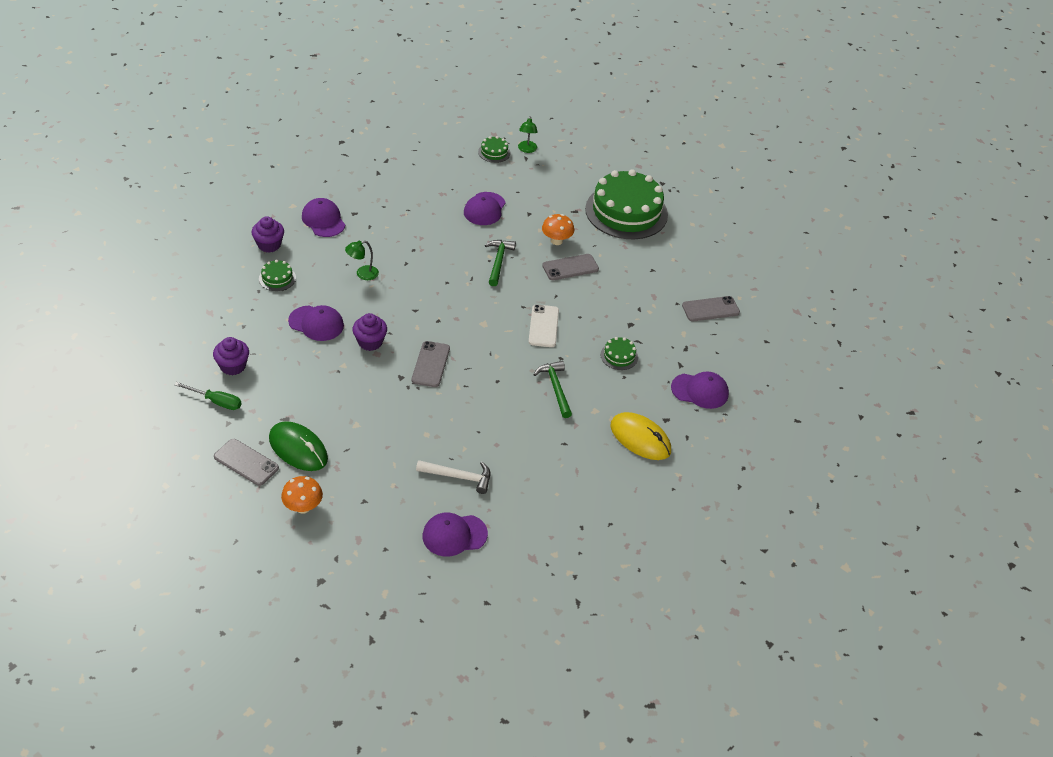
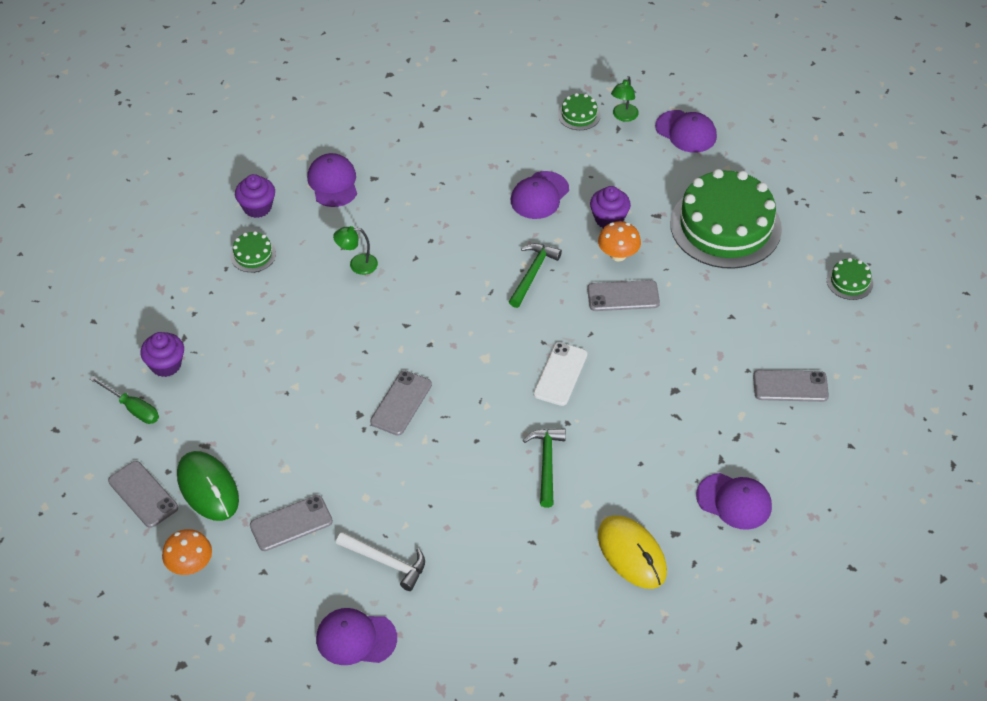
camera: 20 degrees right, 5 degrees up
(316, 323) = (280, 324): purple cap -> purple cap (686, 132)
(370, 342) = (337, 360): purple cupcake -> purple cupcake (609, 219)
(374, 462) = (291, 523): none -> grey phone
(619, 356) = (644, 433): green cake -> green cake (849, 282)

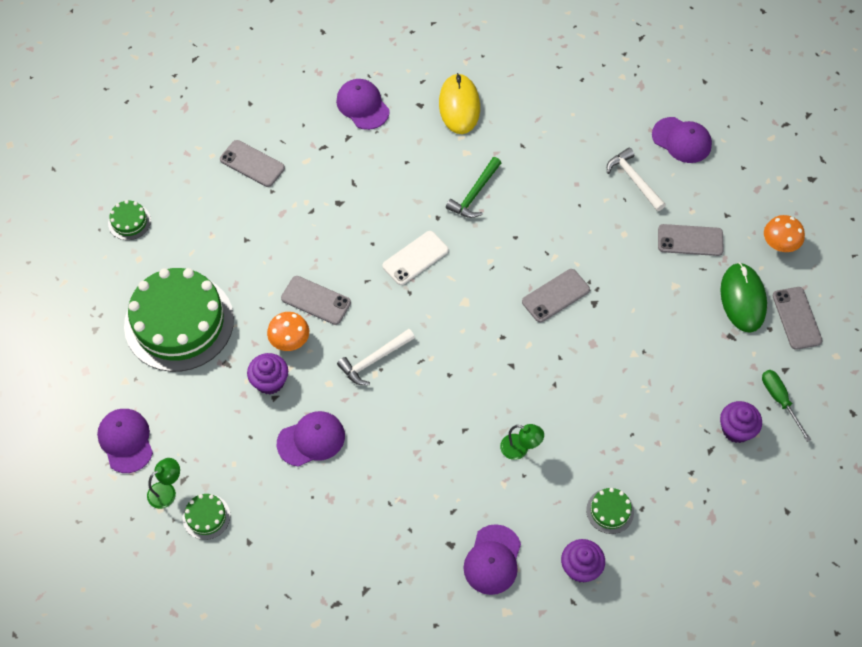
camera: 150 degrees left, 10 degrees up
(532, 274) = (374, 360): green hammer -> white hammer

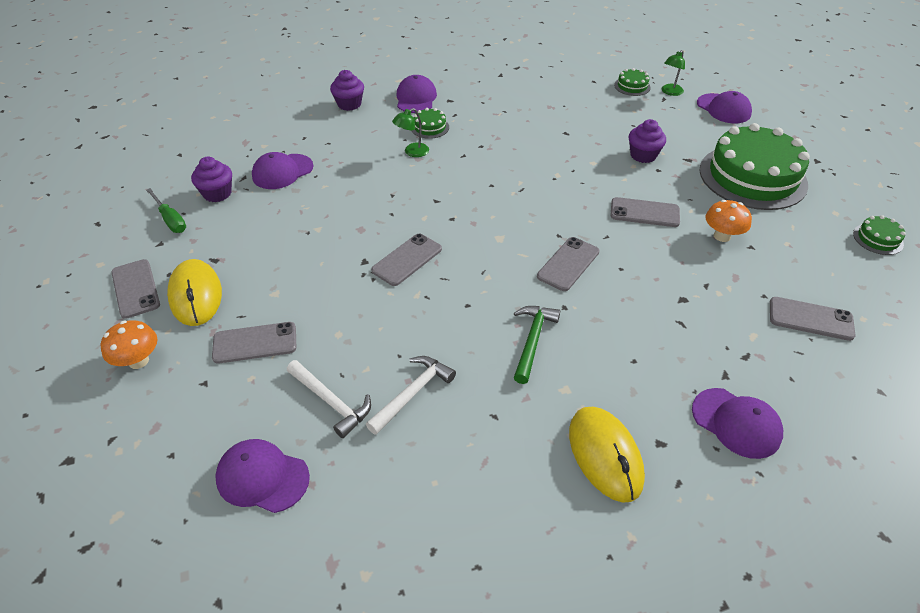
camera: 165 degrees right, 15 degrees down
(290, 341) = (646, 181): orange mushroom -> orange mushroom (722, 236)
(311, 439) = (585, 131): purple cap -> purple cap (282, 172)
(374, 360) = (563, 182): white hammer -> white hammer (412, 393)
(415, 258) = (568, 264): white phone -> grey phone
(520, 449) = (412, 152): green lamp -> green lamp turned 45 degrees counterclockwise
(610, 511) = (330, 132): green cake -> green cake (430, 127)
(743, 299) = (196, 295): green mouse -> yellow mouse

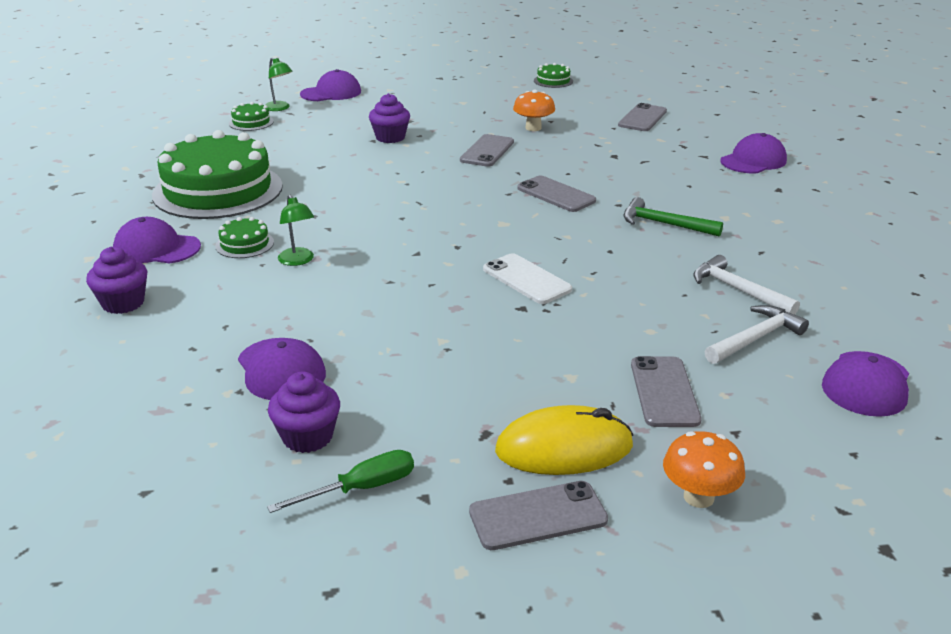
camera: 80 degrees left, 15 degrees down
(407, 260) = (526, 279): grey phone -> white phone
(605, 455) = (795, 211): yellow mouse -> none
(752, 177) = (451, 102): green cake -> green cake (218, 190)

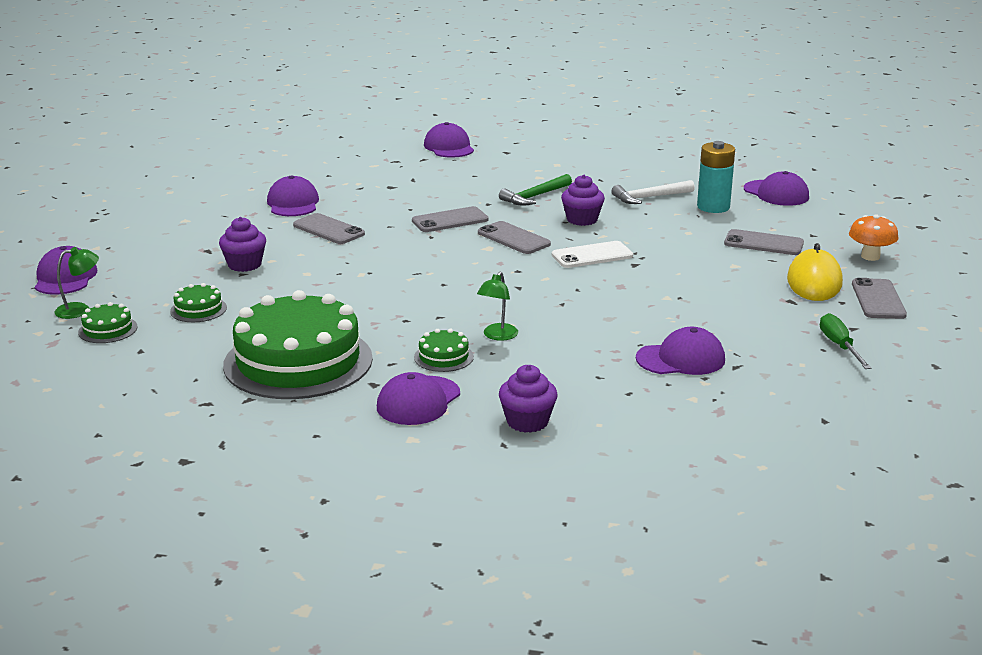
camera: 70 degrees left, 5 degrees down
(298, 261) = (497, 336): green lamp -> green lamp turned 120 degrees clockwise
(307, 437) = (775, 357): purple cupcake -> purple cupcake (582, 220)
(533, 128) = (293, 203): orange mushroom -> purple cap
(553, 81) = (178, 174): green cake -> green cake (198, 309)
(642, 118) = (319, 161): grey phone -> grey phone (513, 238)
(755, 338) = (713, 207): white hammer -> turquoise battery

